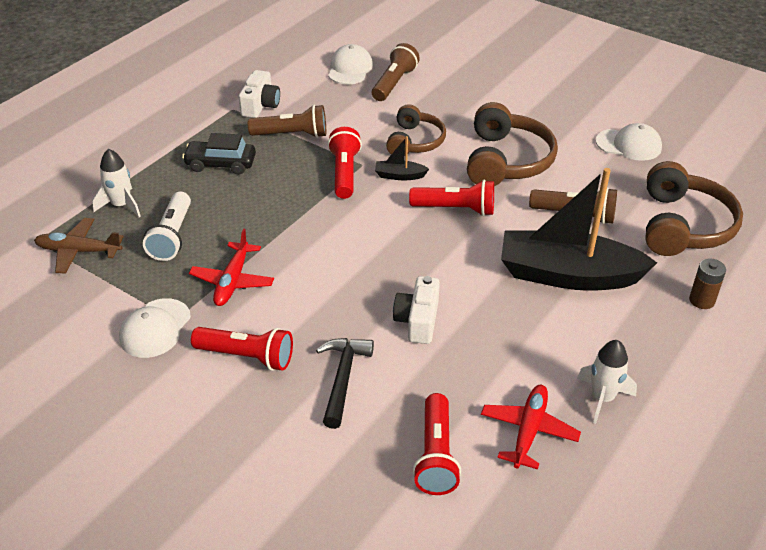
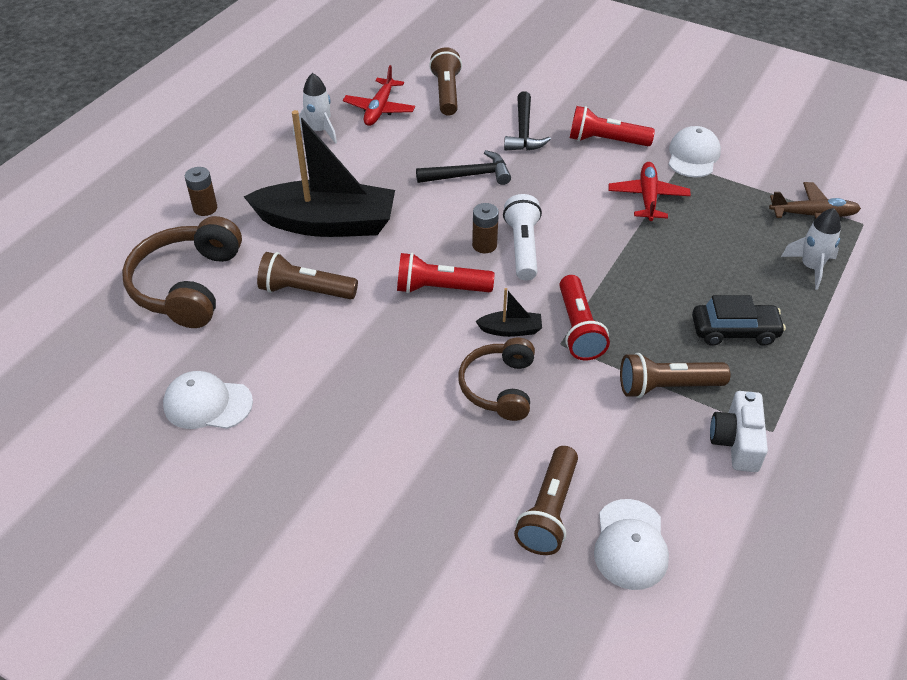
camera: 175 degrees right, 5 degrees up
(172, 236) = (732, 236): white flashlight -> white flashlight (522, 247)
(411, 243) = (484, 245): none -> brown battery
(418, 320) = (469, 175): white camera -> black hammer
(436, 455) = (446, 93): red flashlight -> brown flashlight
(506, 161) = (377, 363): brown headphones -> none

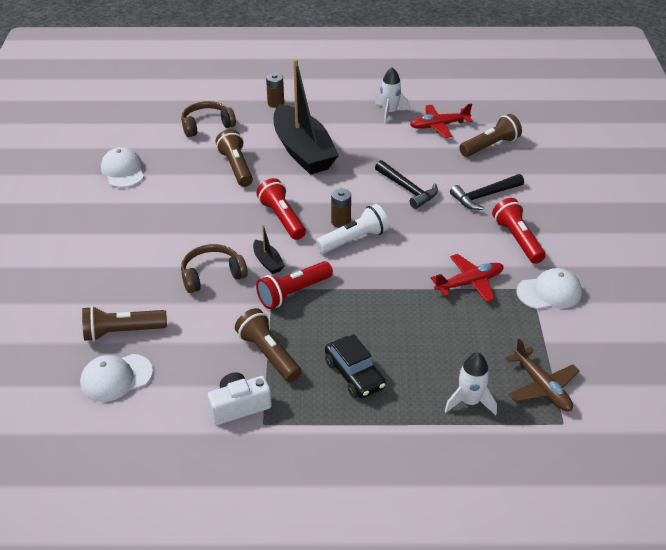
camera: 60 degrees right, 5 degrees down
(188, 285) = (207, 125): brown headphones -> brown headphones, size x0.65

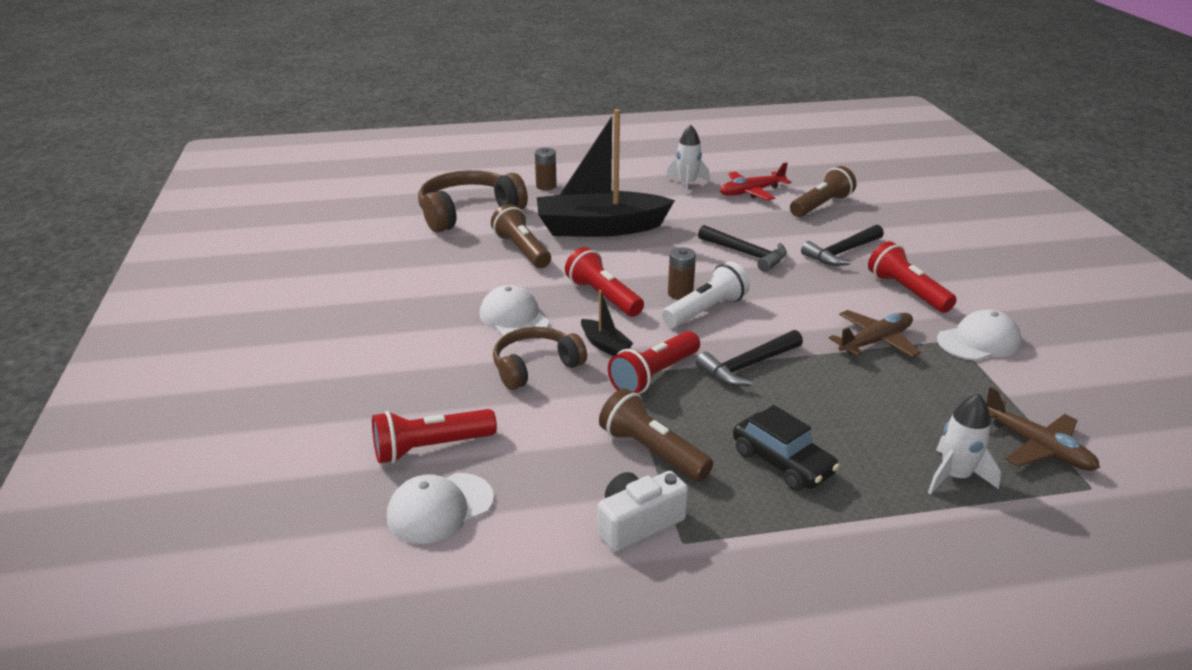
camera: 10 degrees left, 10 degrees down
(122, 332) = (430, 448): brown flashlight -> red flashlight
(123, 171) = (374, 266): white cap -> white cap (514, 318)
(207, 125) = (468, 213): brown headphones -> brown headphones, size x1.54
(303, 151) = (600, 228): black boat -> black boat turned 120 degrees clockwise
(364, 293) = (747, 366): none -> black hammer
(469, 283) = (875, 341): red plane -> brown plane

